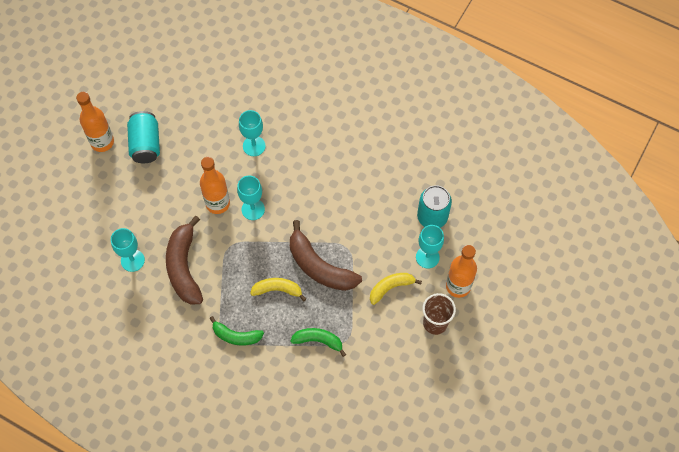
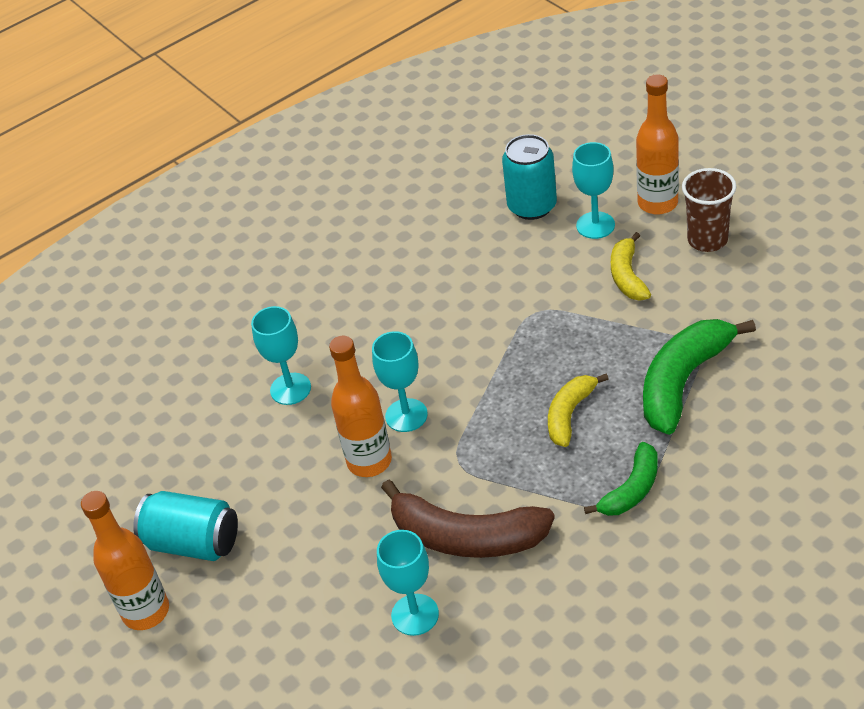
camera: 60 degrees left, 20 degrees down
(318, 340) = (683, 381): green banana -> green banana, size x1.69
(319, 267) = (553, 352): brown banana -> none

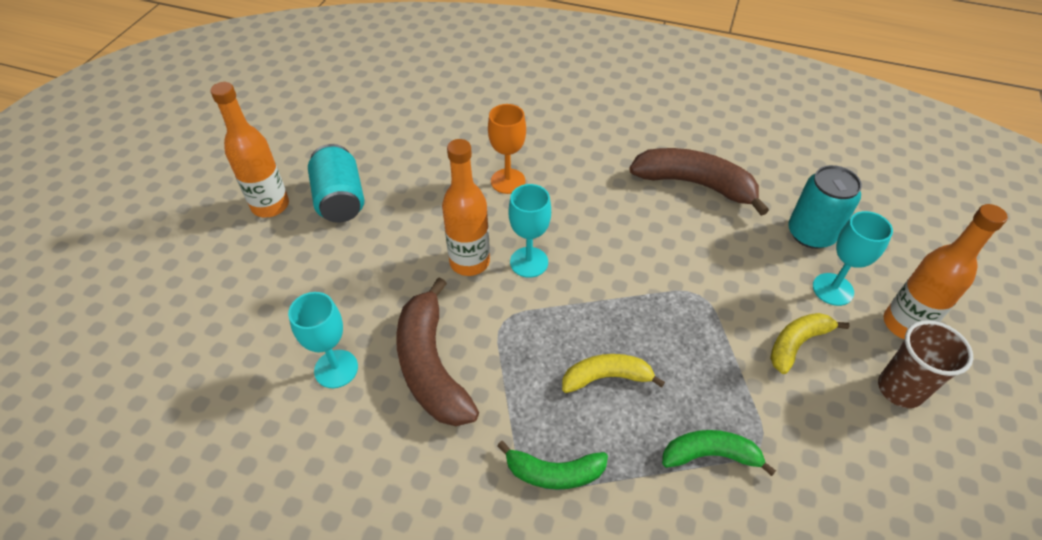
camera: 50 degrees right, 5 degrees up
(290, 389) = (508, 181): turquoise goblet -> orange goblet
(415, 252) = (695, 184): none -> brown banana
(683, 381) = (710, 455): green banana -> green banana, size x0.59

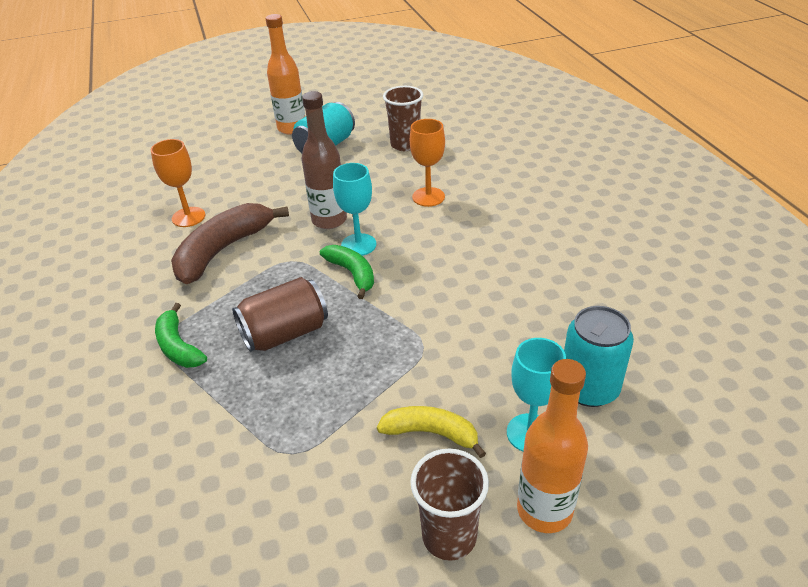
camera: 55 degrees right, 10 degrees down
(336, 369) = (188, 217): turquoise goblet -> orange goblet
(409, 149) = (405, 145): none -> brown cup
(469, 262) = (329, 220): orange bottle -> brown bottle
(606, 377) = (285, 333): yellow banana -> brown can
(695, 184) = (554, 287): brown banana -> none
(710, 455) = (258, 424): green banana -> green banana (352, 274)

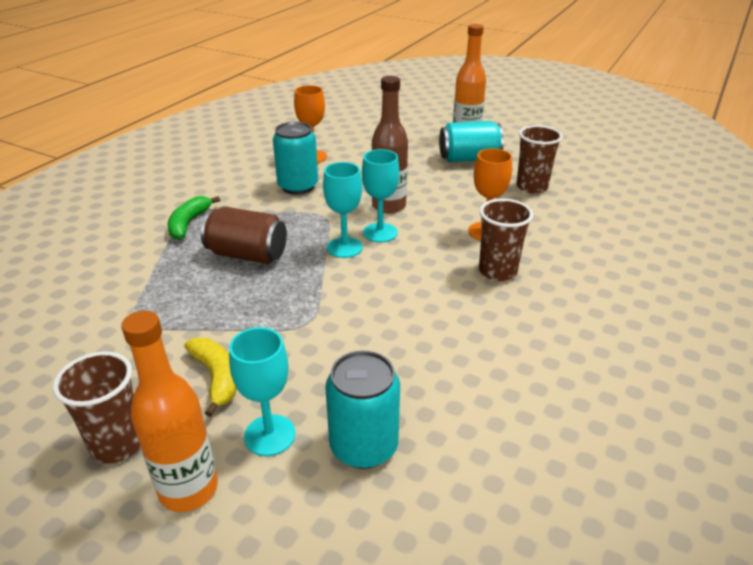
camera: 45 degrees right, 5 degrees down
(223, 250) = (298, 186): brown banana -> turquoise can
(352, 274) = (344, 247): green banana -> turquoise goblet
(480, 220) = (497, 271): none -> brown cup

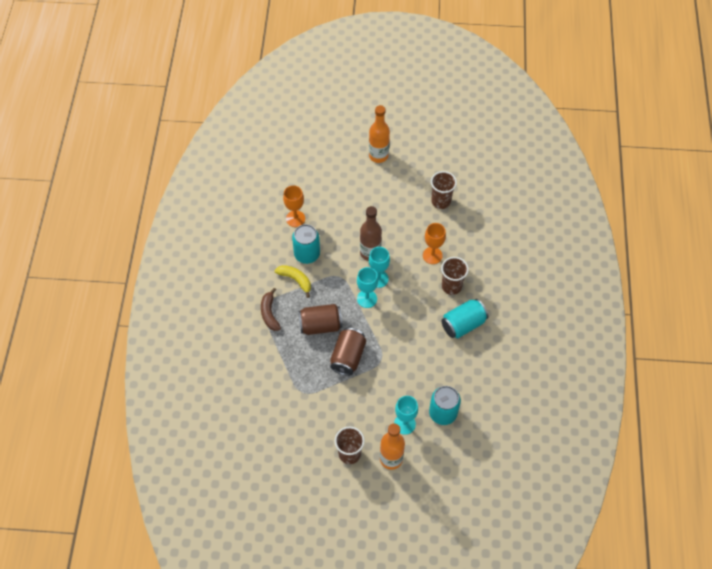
camera: 25 degrees left, 25 degrees up
(188, 223) = (269, 313): green banana -> brown banana
(216, 377) = (363, 407): yellow banana -> yellow banana (295, 280)
(254, 302) = (348, 357): none -> brown can
(469, 159) = (392, 183): turquoise can -> turquoise can (463, 324)

